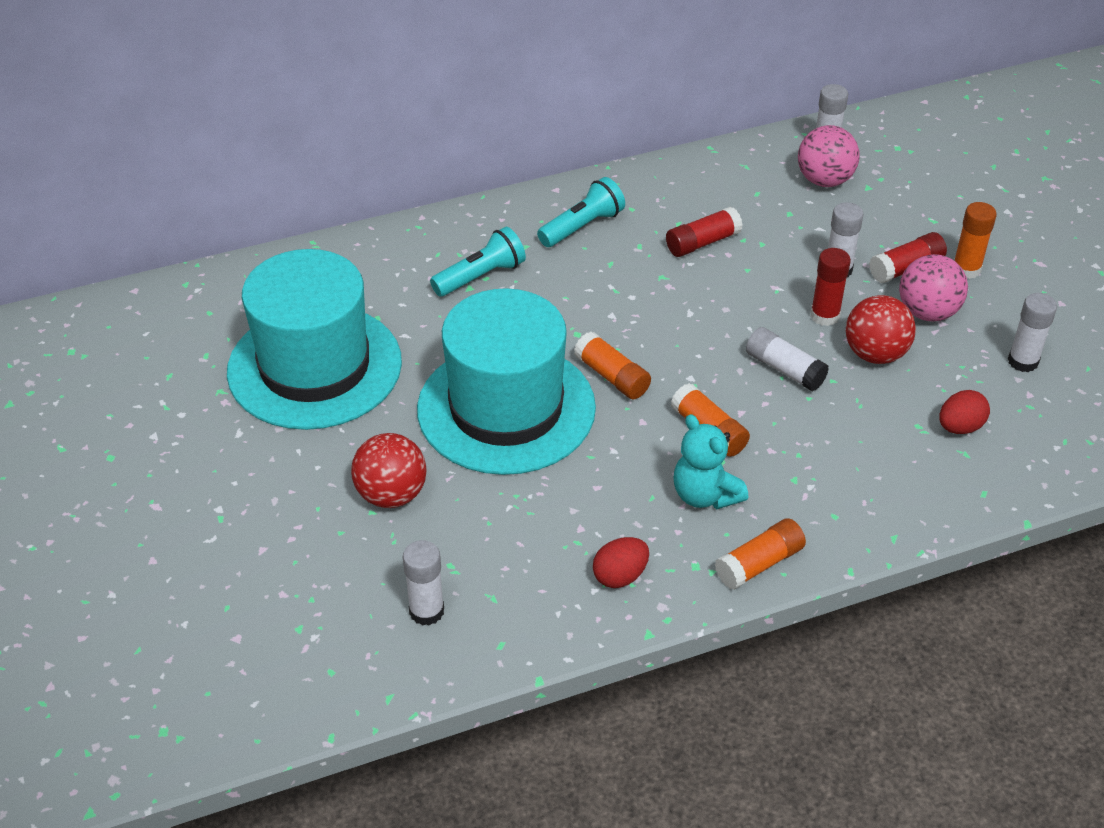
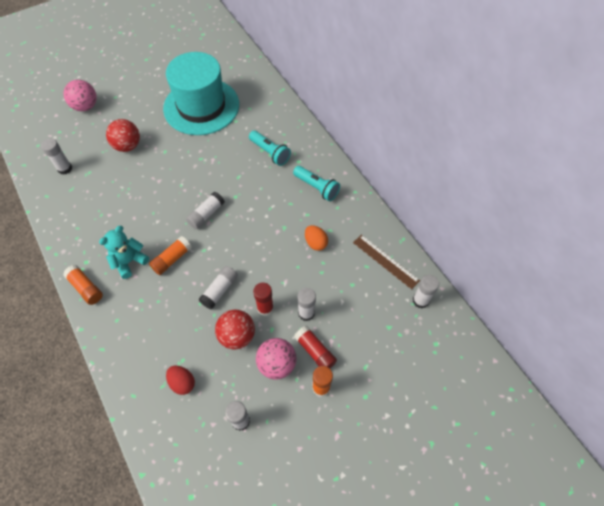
camera: 80 degrees right, 15 degrees up
(506, 408) = (181, 176): turquoise hat -> none
(612, 376) = (206, 214): orange glue stick -> white glue stick
(620, 576) = (80, 233): red egg -> none
(702, 242) = (315, 243): red glue stick -> orange egg
(750, 172) = (385, 261): none -> brown ruler
(824, 180) = (388, 301): pink ball -> pink ball (85, 106)

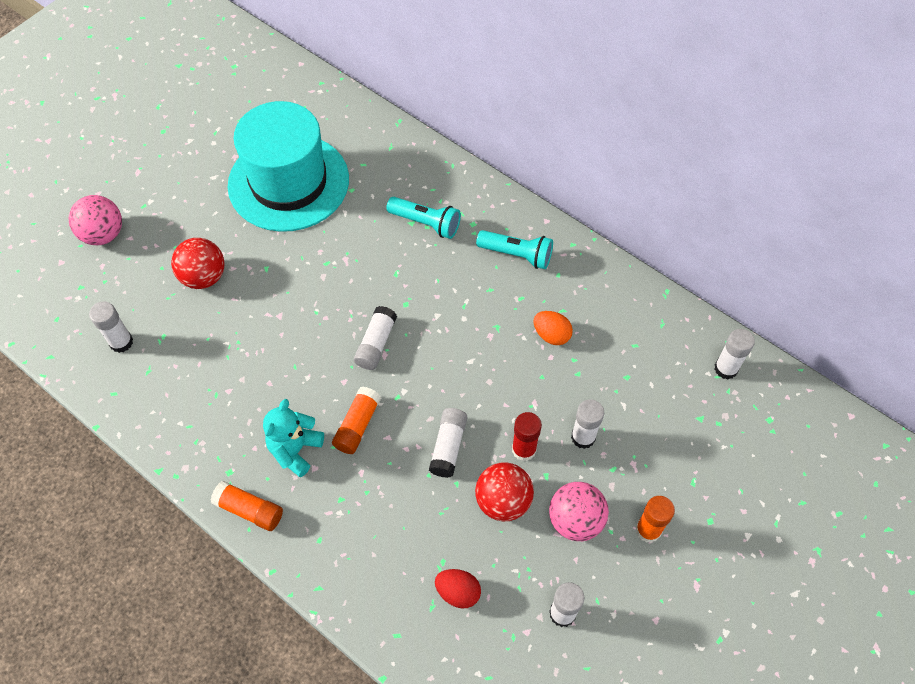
camera: 20 degrees left, 0 degrees up
(315, 351) = (618, 485): red glue stick -> none
(385, 261) = (657, 330): brown ruler -> none

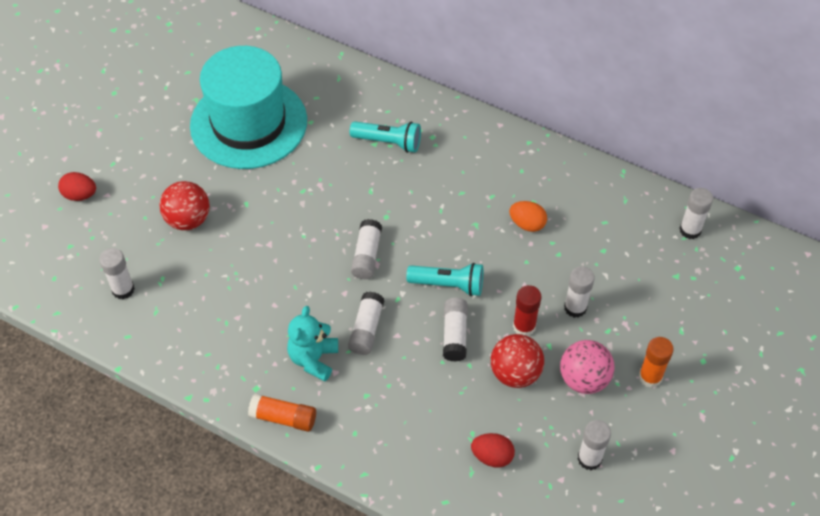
camera: 10 degrees left, 5 degrees down
(103, 234) = (80, 195): pink ball -> red egg
(357, 425) = (366, 329): orange glue stick -> white glue stick
(517, 255) = (479, 158): turquoise flashlight -> turquoise flashlight (448, 285)

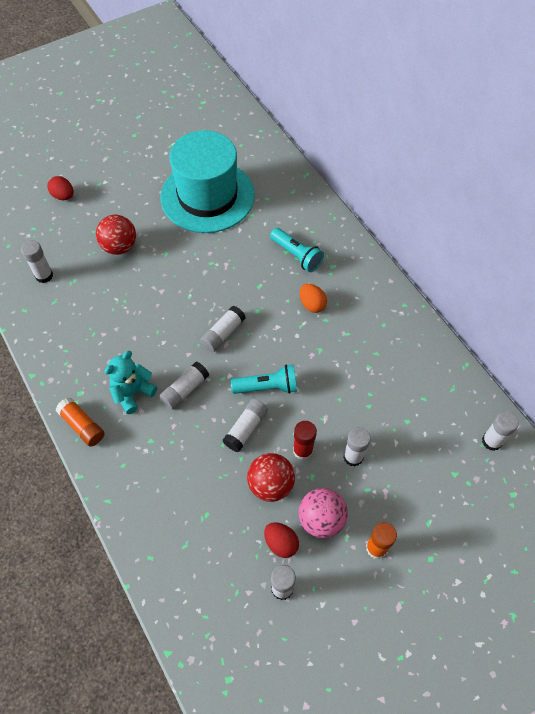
camera: 30 degrees right, 5 degrees up
(448, 285) = (267, 387): turquoise flashlight -> turquoise flashlight turned 45 degrees counterclockwise
(492, 456) = (208, 542): red egg -> red egg (281, 543)
(527, 224) = (359, 369): orange egg -> orange egg (312, 304)

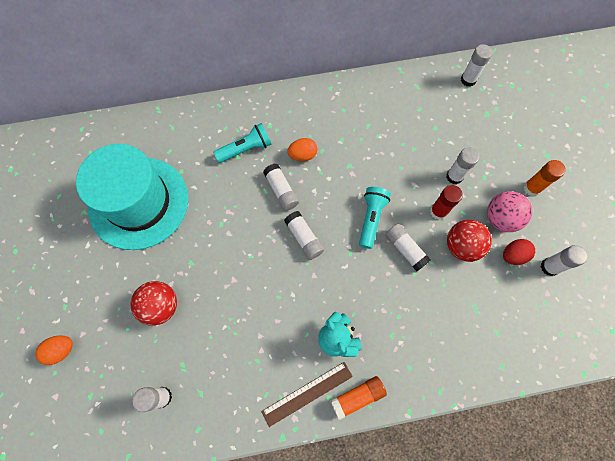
camera: 70 degrees left, 10 degrees up
(63, 196) = (61, 350): red egg -> orange egg
(75, 383) = (307, 393): none -> brown ruler
(185, 390) = (350, 289): white glue stick -> white glue stick (281, 191)

